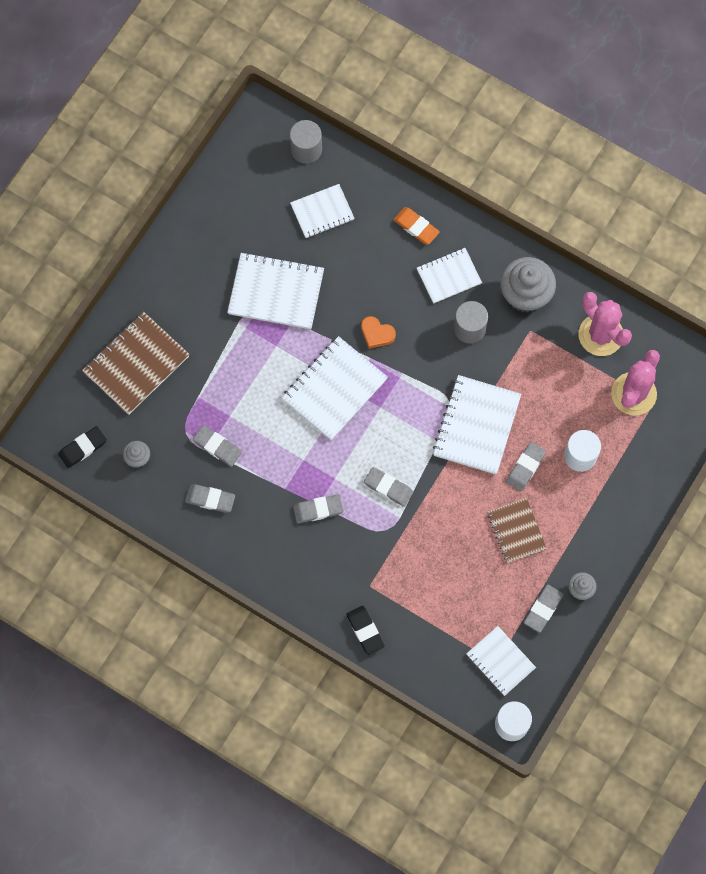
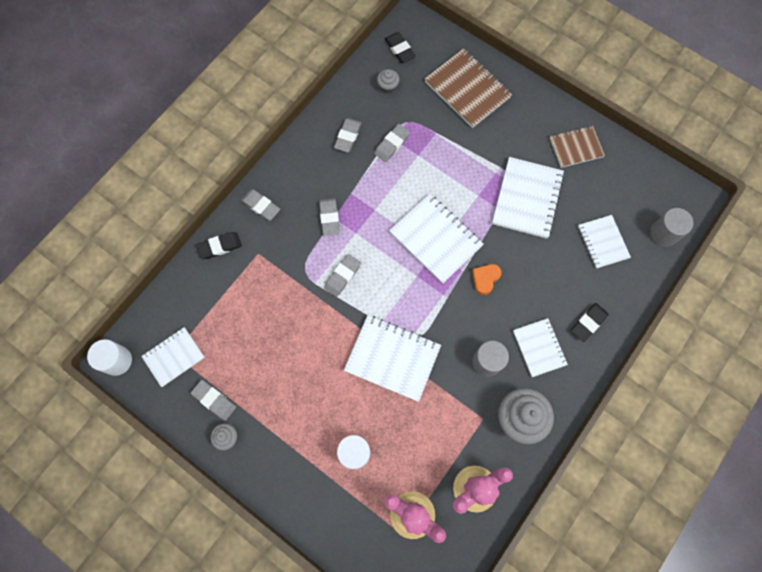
camera: 95 degrees right, 0 degrees up
(416, 227) = (588, 323): orange eraser -> black eraser
(516, 531) = (289, 384): brown notebook -> brown notebook (576, 147)
(525, 467) = (348, 399): grey eraser -> grey eraser (261, 206)

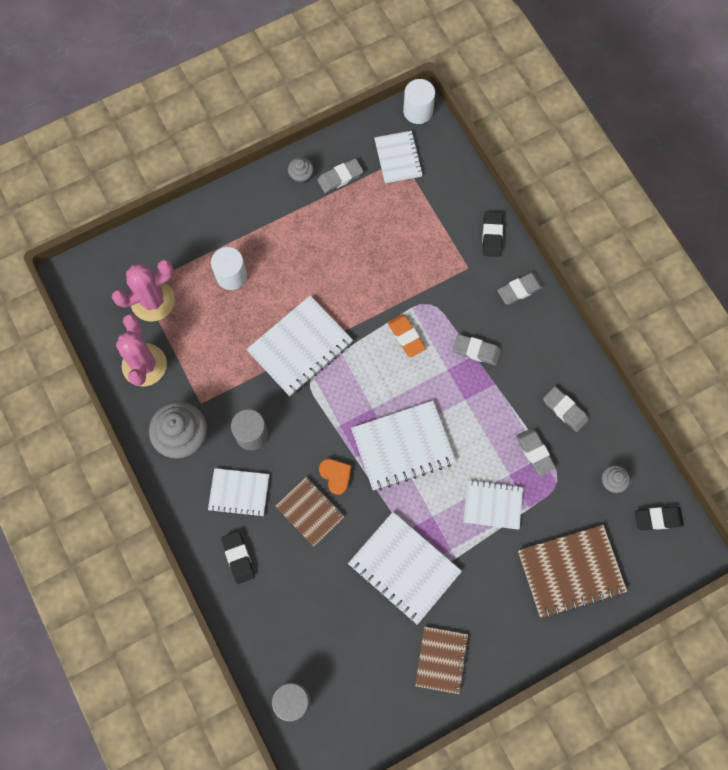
camera: 115 degrees right, 0 degrees up
(342, 276) = (406, 336): grey eraser -> orange eraser
(523, 285) = (310, 512): none -> brown notebook
(602, 242) = (315, 624): white notebook -> white notebook (492, 505)

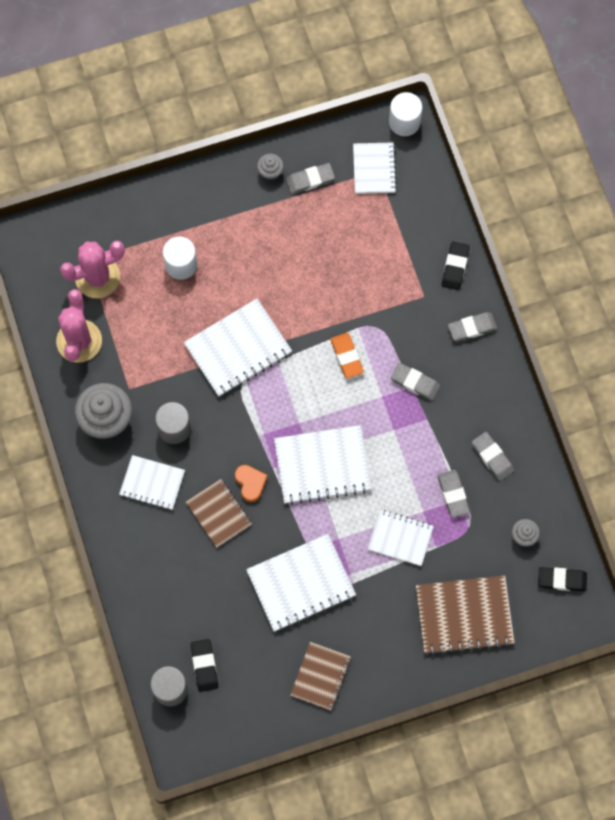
camera: 10 degrees right, 0 degrees up
(238, 557) = (141, 545): black eraser -> black eraser (204, 666)
(404, 568) = (301, 584): white notebook -> white notebook turned 75 degrees counterclockwise

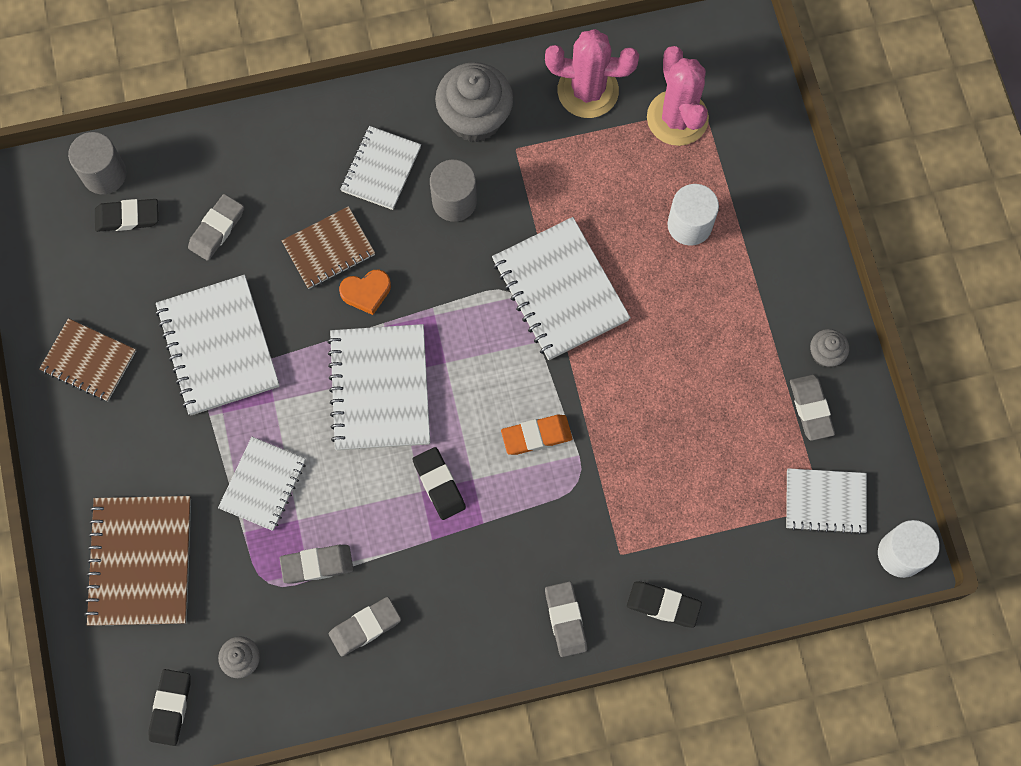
camera: 95 degrees right, 0 degrees up
(388, 418) = (439, 484): none -> black eraser
(415, 383) = (488, 528): grey eraser -> grey eraser (217, 229)

